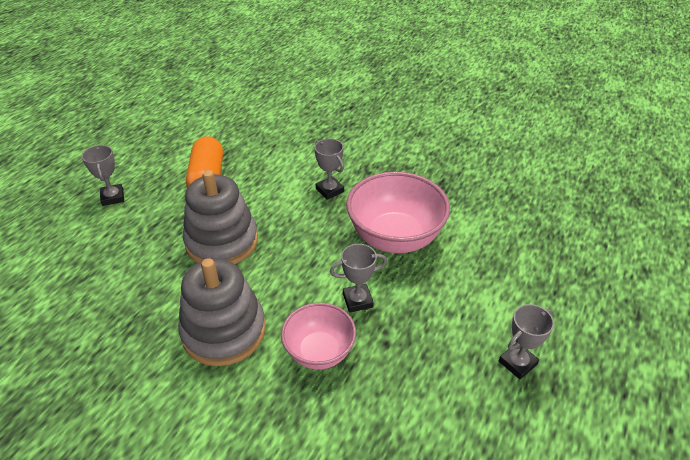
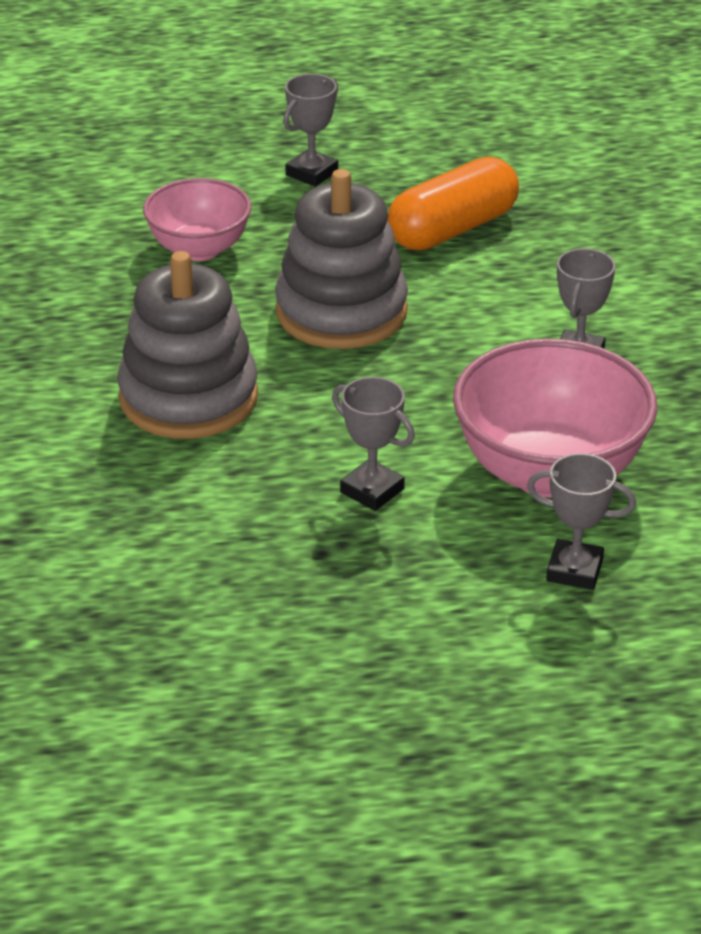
camera: 55 degrees right, 5 degrees down
(319, 352) = (241, 497): pink bowl -> pink bowl (199, 249)
(517, 363) = (422, 701): grey trophy -> grey trophy (574, 570)

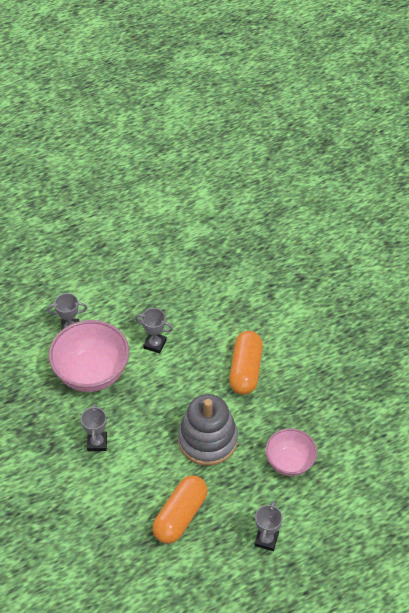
camera: 160 degrees right, 15 degrees up
(188, 397) = (245, 370): grey stacking toy -> orange capsule

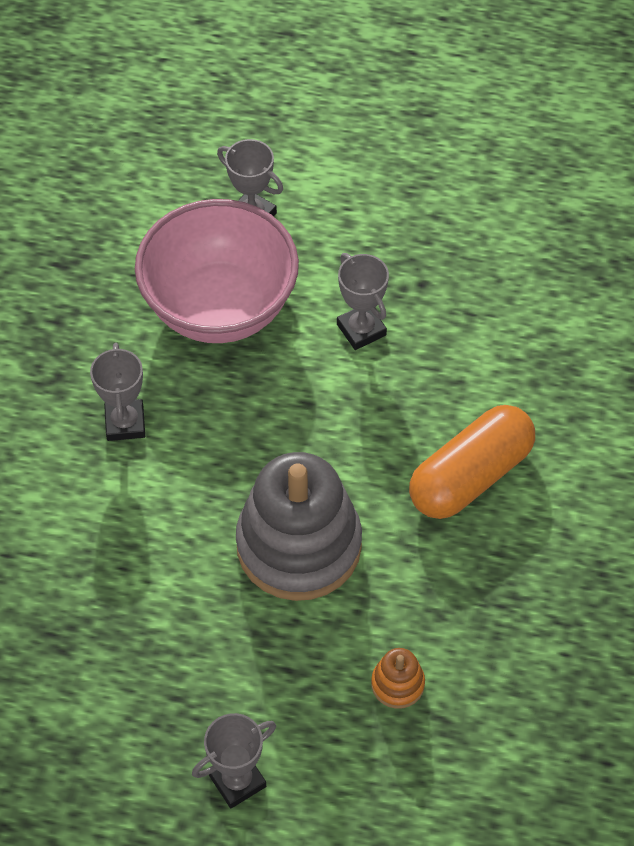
camera: 40 degrees right, 5 degrees up
(97, 443) = (125, 423): grey trophy -> grey trophy turned 45 degrees counterclockwise
(180, 515) = (141, 634): orange capsule -> none
(289, 462) = (397, 684): pink bowl -> orange stacking toy

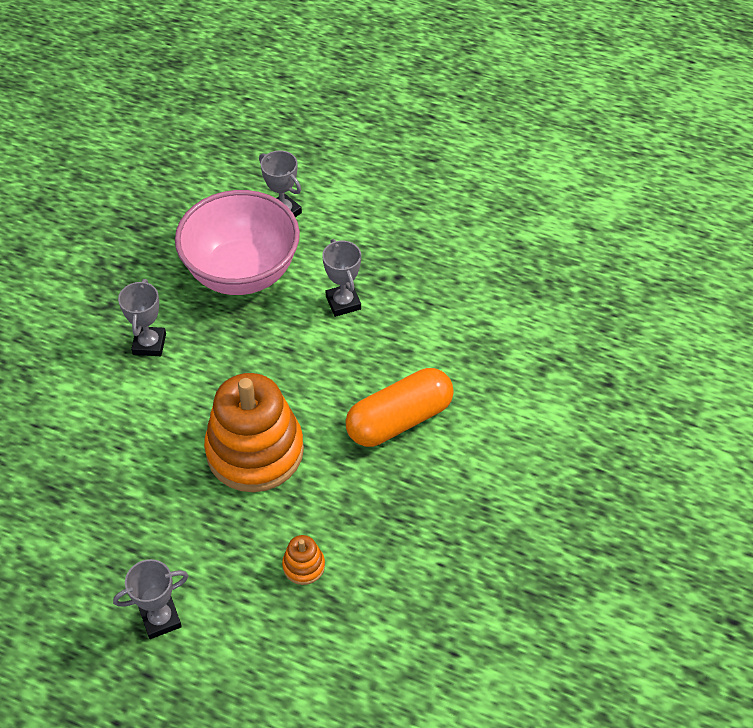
camera: 10 degrees right, 5 degrees down
(299, 545) = (255, 451): grey stacking toy -> orange stacking toy

